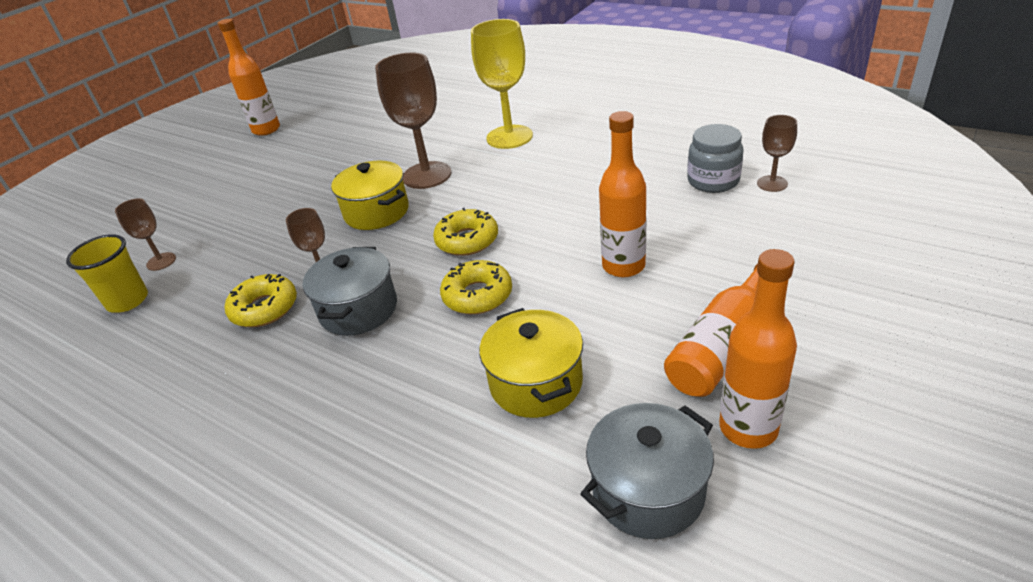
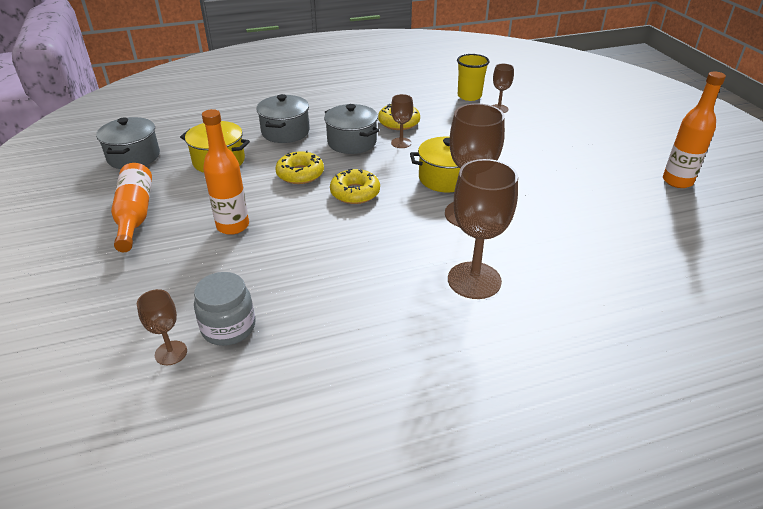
camera: 125 degrees right, 0 degrees up
(388, 386) = (285, 132): none -> grey pot
(509, 137) = (474, 280): yellow goblet -> brown goblet
(748, 428) = (101, 191): orange bottle -> none

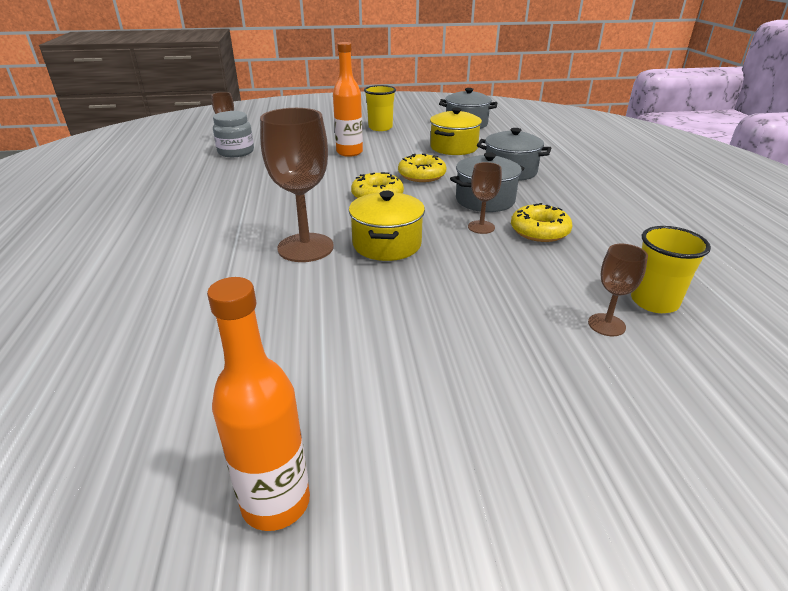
camera: 100 degrees right, 5 degrees down
(135, 215) = (380, 128): orange bottle -> yellow cup
(474, 280) = (200, 235): brown goblet -> none

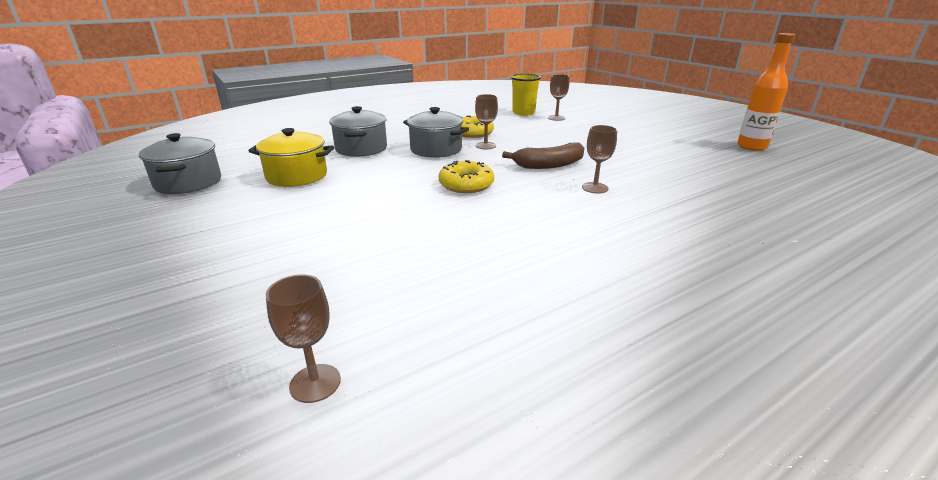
camera: 115 degrees left, 5 degrees down
(236, 152) = (389, 334): grey jar -> none
(305, 247) = (595, 188): brown goblet -> brown goblet, size x0.52
(349, 152) = (341, 228): orange bottle -> none
(380, 128) = (205, 233): yellow cup -> none
(387, 244) = (549, 165): yellow pot -> brown banana
(421, 175) = (396, 177): yellow donut -> none

